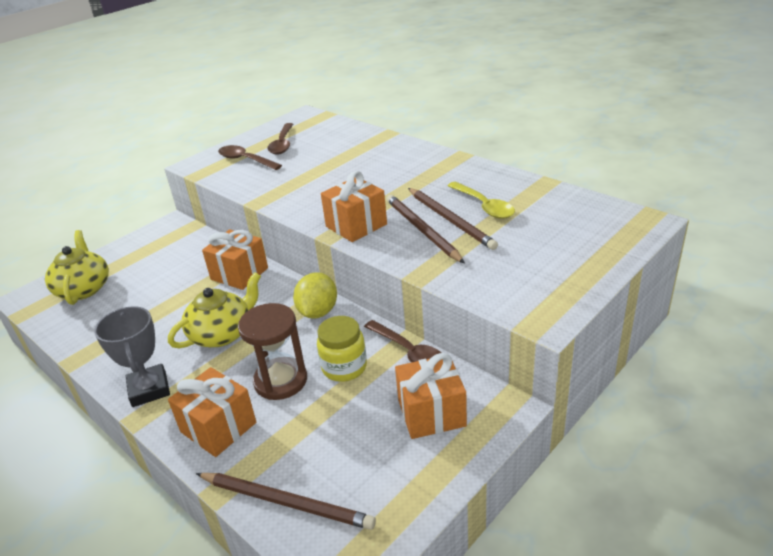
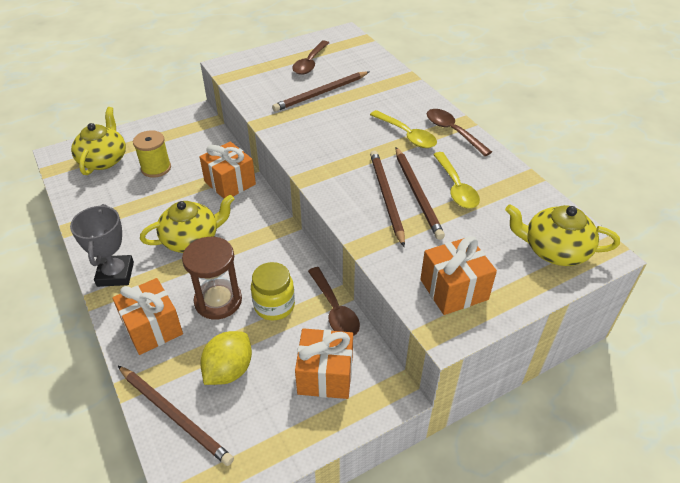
camera: 15 degrees right, 10 degrees up
(149, 281) = (156, 168): none -> yellow spool
(245, 160) = (270, 72): brown spoon -> brown spoon (452, 132)
(307, 165) = (321, 93): none -> brown pencil
(318, 312) = (277, 243): yellow lemon -> yellow lemon (229, 370)
(356, 225) = (331, 174): orange gift -> orange gift (454, 289)
(412, 177) = (407, 135): none -> yellow spoon
(604, 230) = (554, 250): none -> yellow teapot

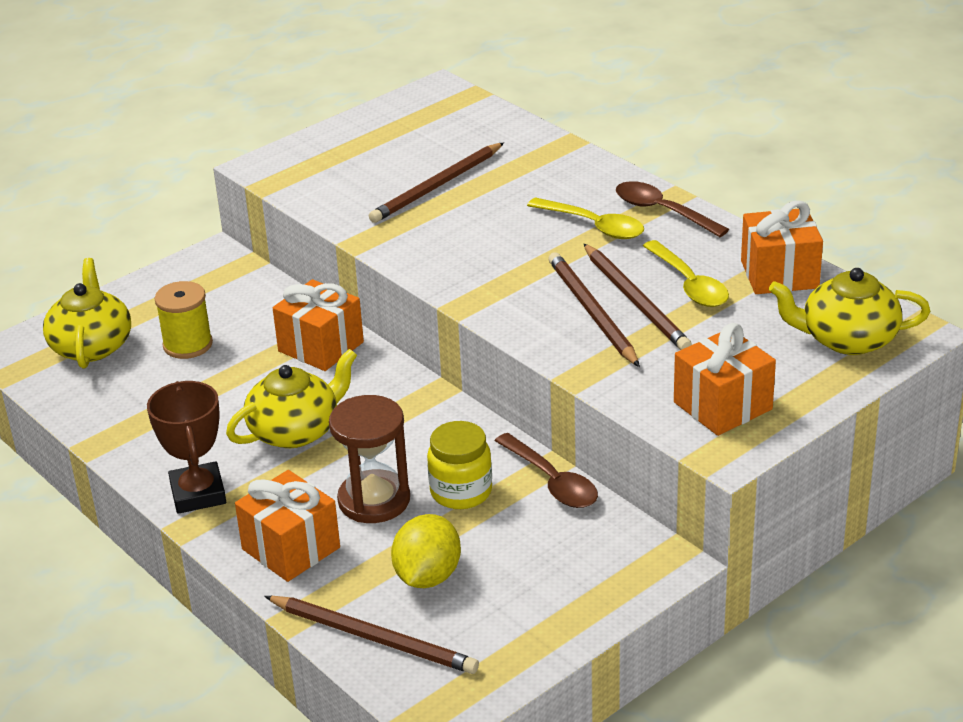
camera: 10 degrees left, 10 degrees down
(115, 274) = (198, 494): grey trophy -> brown trophy
(310, 63) = (400, 143): brown spoon -> none
(325, 375) = (567, 558): orange gift -> orange gift (779, 274)

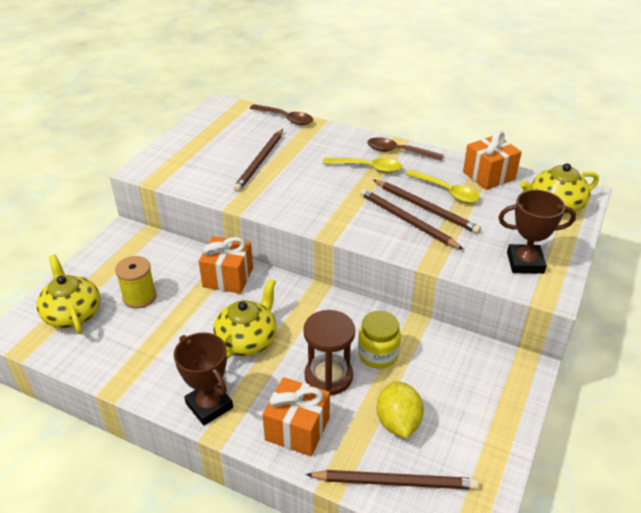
camera: 25 degrees left, 5 degrees up
(552, 481) = (426, 332): brown spoon -> brown spoon (286, 118)
(722, 406) = (525, 263): orange gift -> brown trophy

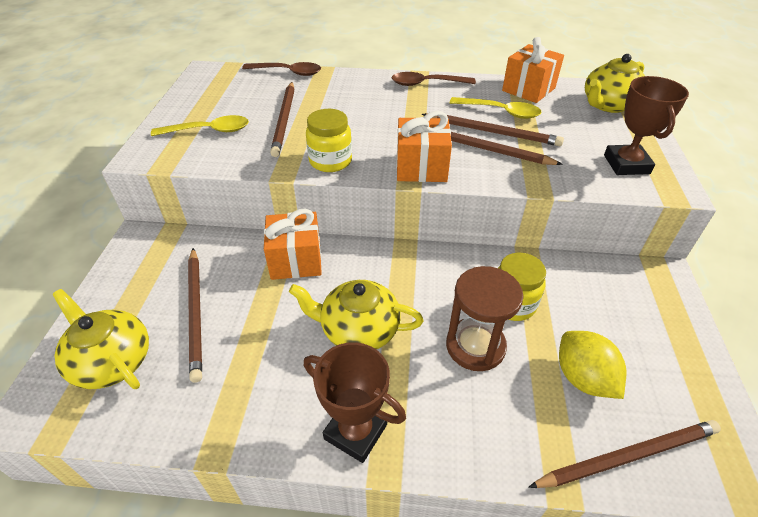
camera: 20 degrees left, 5 degrees up
(139, 297) = (196, 313): yellow spool -> brown pencil
(247, 340) = (358, 329): yellow teapot -> yellow teapot turned 90 degrees counterclockwise
(276, 204) = (330, 161): none -> yellow jar
(297, 429) = (479, 426): orange gift -> orange gift (421, 167)
(368, 168) = (406, 104): yellow spoon -> yellow spoon (209, 131)
(525, 263) = (626, 164): brown trophy -> brown trophy turned 75 degrees counterclockwise

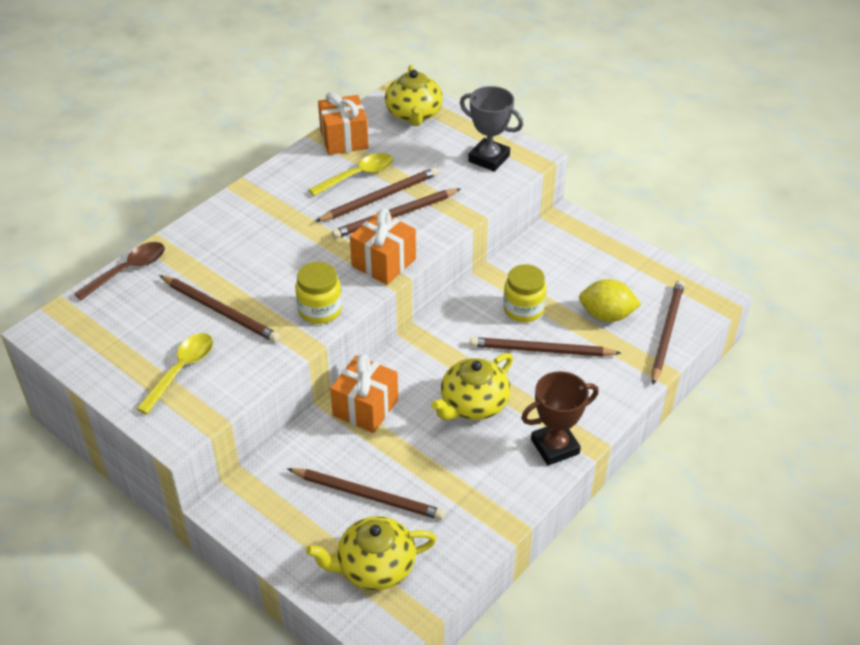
camera: 55 degrees left, 0 degrees up
(426, 84) = (264, 191): brown spoon -> none
(475, 346) = (541, 350): brown hourglass -> brown pencil
(626, 164) = (489, 158): brown trophy -> grey trophy

